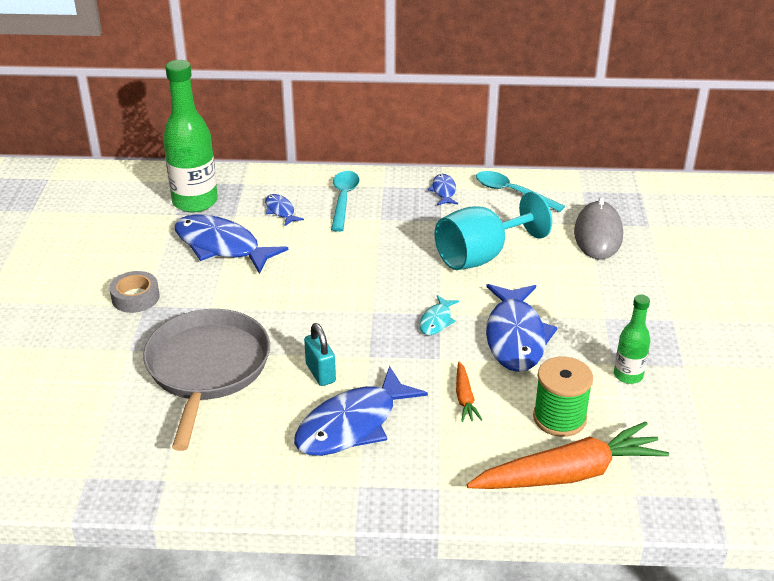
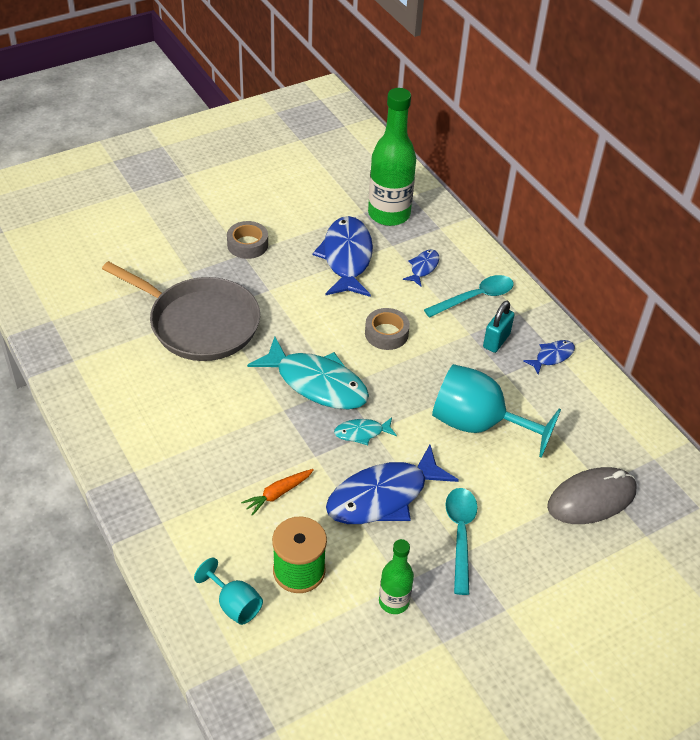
camera: 55 degrees right, 10 degrees up
(207, 368) = (200, 323): grey pan -> grey pan turned 60 degrees clockwise
(320, 373) = (242, 390): turquoise padlock -> turquoise padlock (496, 341)
(336, 261) = (386, 333): none -> grey tape
(352, 425) = (197, 436): blue fish -> none
(356, 324) = (317, 383): none -> turquoise fish
(512, 193) = (598, 406): turquoise spoon -> turquoise spoon (460, 535)
(569, 474) = (234, 604): orange carrot -> turquoise goblet

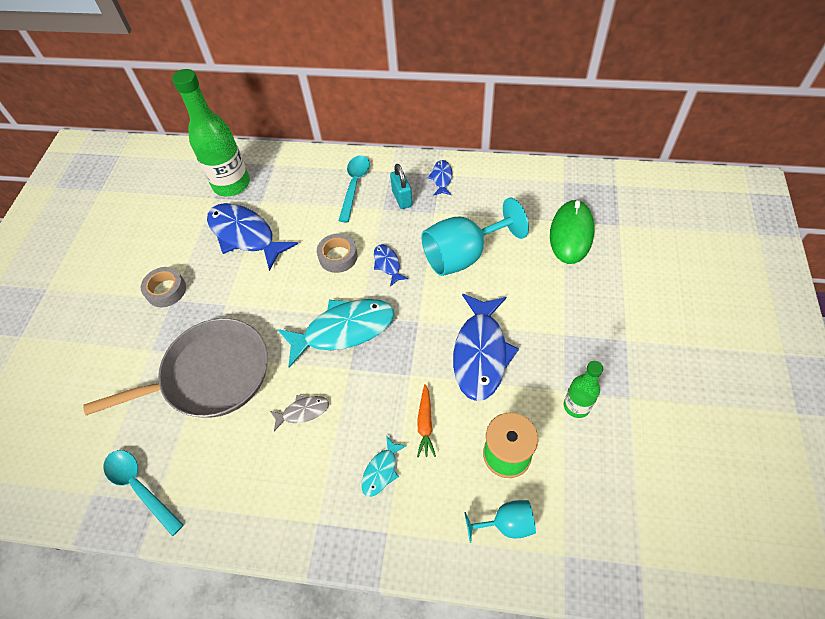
camera: 45 degrees left, 10 degrees up
(218, 403) = (303, 411): none -> grey fish
(362, 433) = (414, 330): turquoise fish -> turquoise fish (381, 471)
(423, 268) = (300, 197): blue fish -> blue fish (387, 264)
(460, 535) = (548, 326): turquoise spoon -> turquoise spoon (140, 487)
(591, 499) = (571, 234): grey mouse -> green mouse

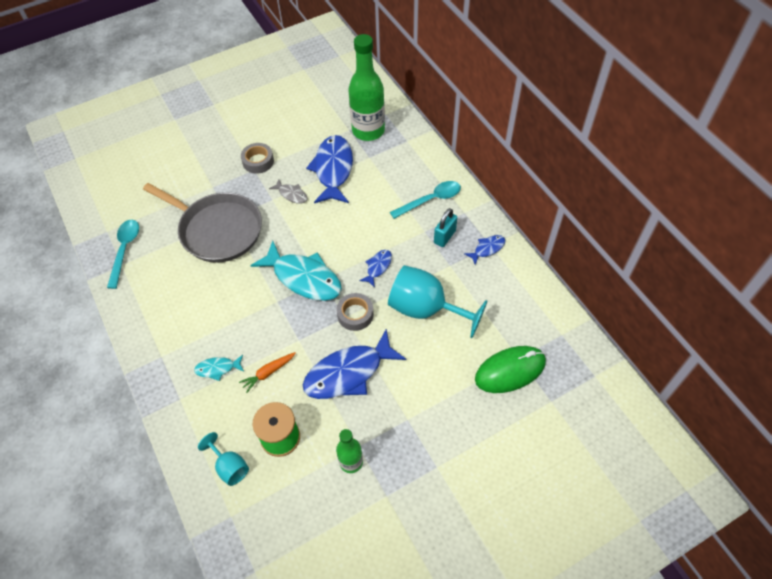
camera: 50 degrees right, 0 degrees up
(303, 411) = (228, 297): grey fish -> grey fish (291, 194)
(338, 256) = (360, 233): grey tape -> grey tape (355, 314)

